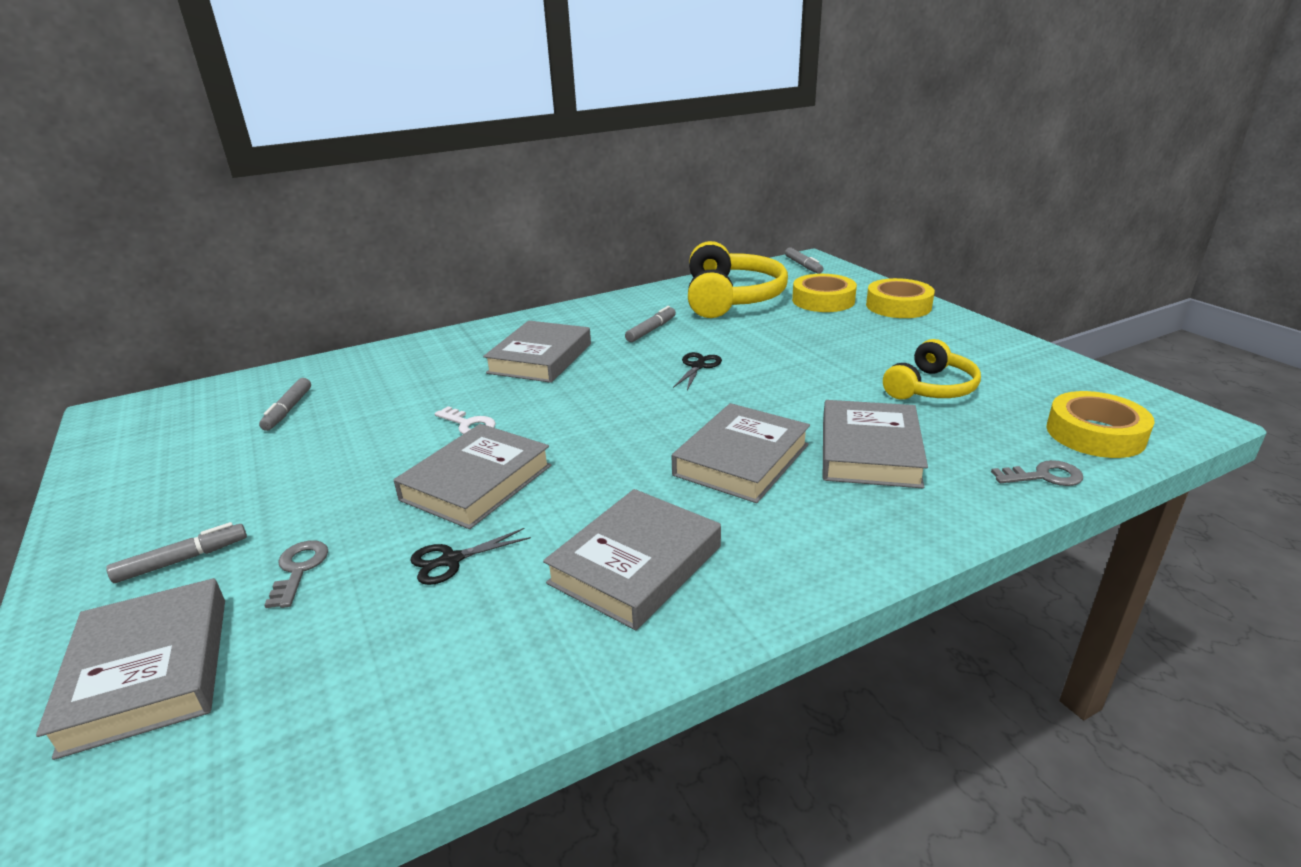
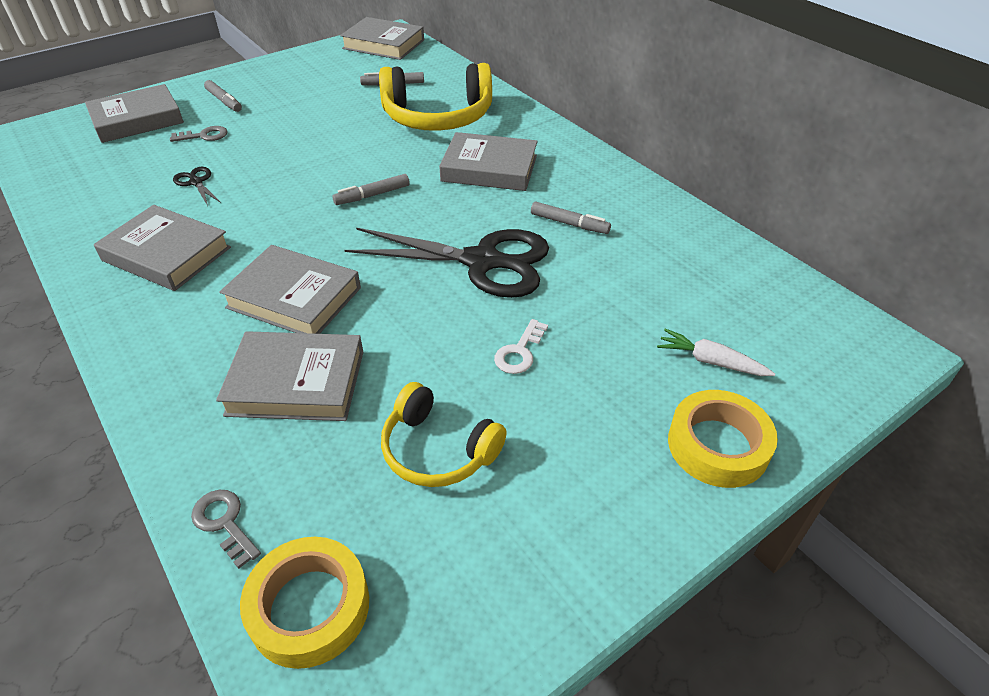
camera: 80 degrees right, 15 degrees up
(469, 424) = (367, 156): white key -> white key (519, 352)
(476, 482) = (283, 175): grey book -> grey book (383, 44)
(698, 366) = (482, 261): black scissors -> black scissors, size x2.41
(731, 298) = (686, 276): yellow headphones -> yellow headphones (438, 117)
(803, 266) = (856, 343): grey marker -> grey marker (372, 195)
(823, 300) = (711, 361): yellow tape -> white carrot
(1044, 476) = (224, 523): grey key -> grey key turned 150 degrees clockwise

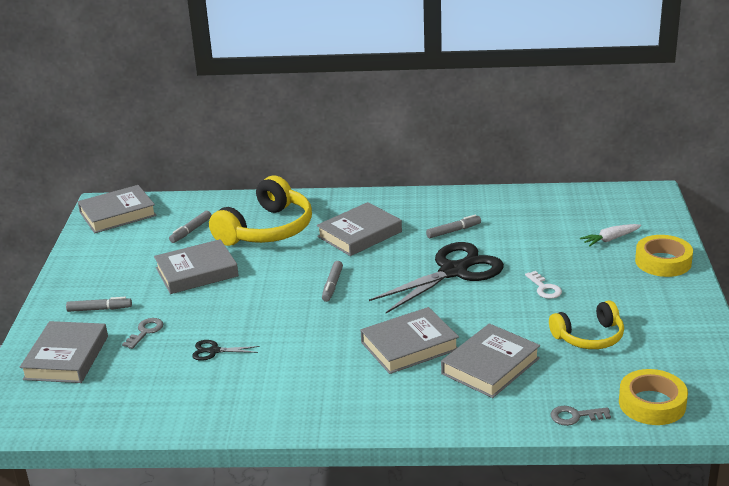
camera: 50 degrees left, 15 degrees down
(167, 254) = (296, 384): grey book -> grey book (197, 272)

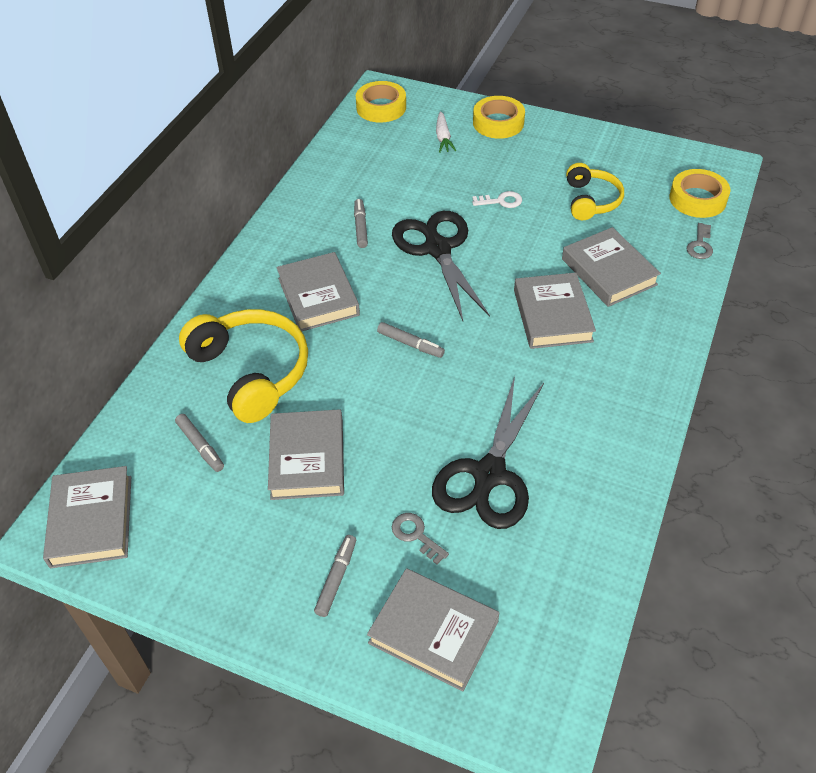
camera: 70 degrees left, 20 degrees up
(214, 351) = (489, 474): black scissors -> black scissors, size x2.41
(624, 200) = (381, 107): none -> yellow tape

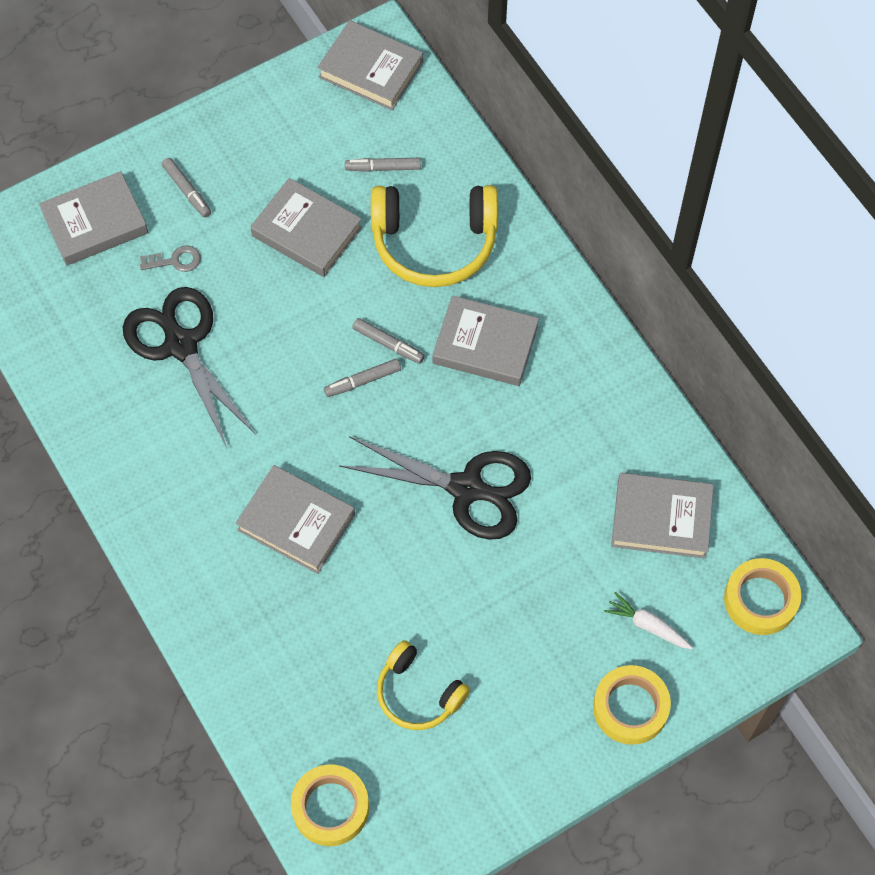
camera: 125 degrees right, 15 degrees up
(361, 227) = (556, 441): grey marker -> grey marker (388, 344)
(501, 201) = (490, 602): white key -> none
(608, 272) = (306, 619): grey book -> grey book (661, 518)
(700, 245) = (267, 741): grey key -> none

